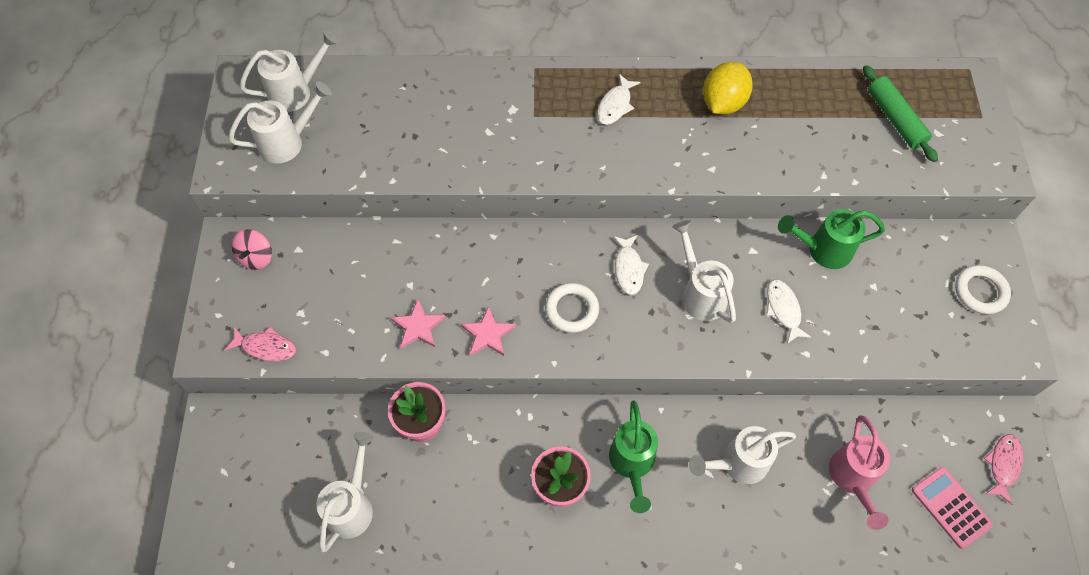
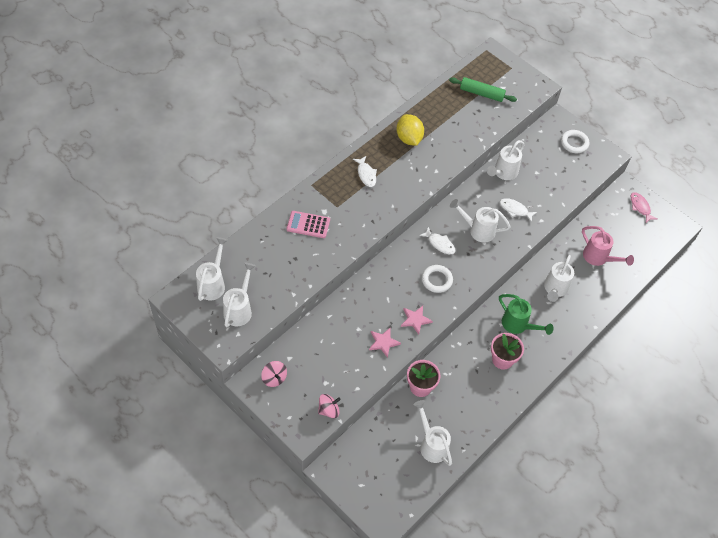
camera: 50 degrees left, 5 degrees down
(266, 347) = (328, 410): pink fish -> pink spinning top
(823, 250) = (503, 173): green watering can -> white watering can
(950, 507) = (639, 238): pink calculator -> pink calculator (308, 225)

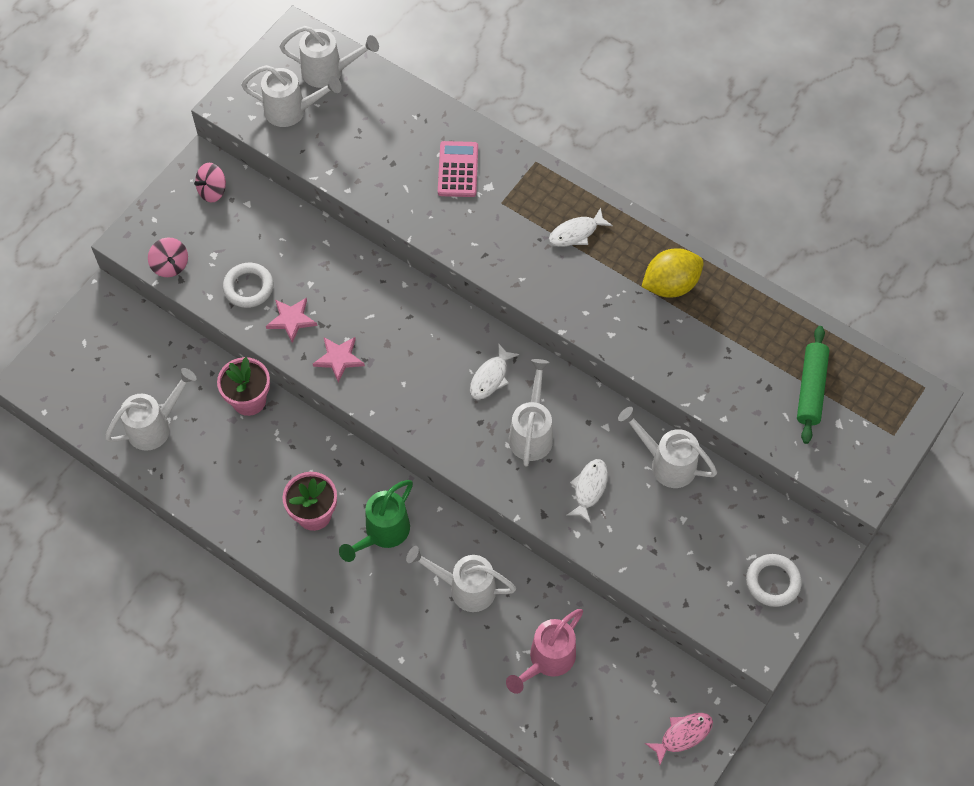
camera: 85 degrees right, 5 degrees up
(437, 280) = (418, 381): white ring -> white ring (248, 287)

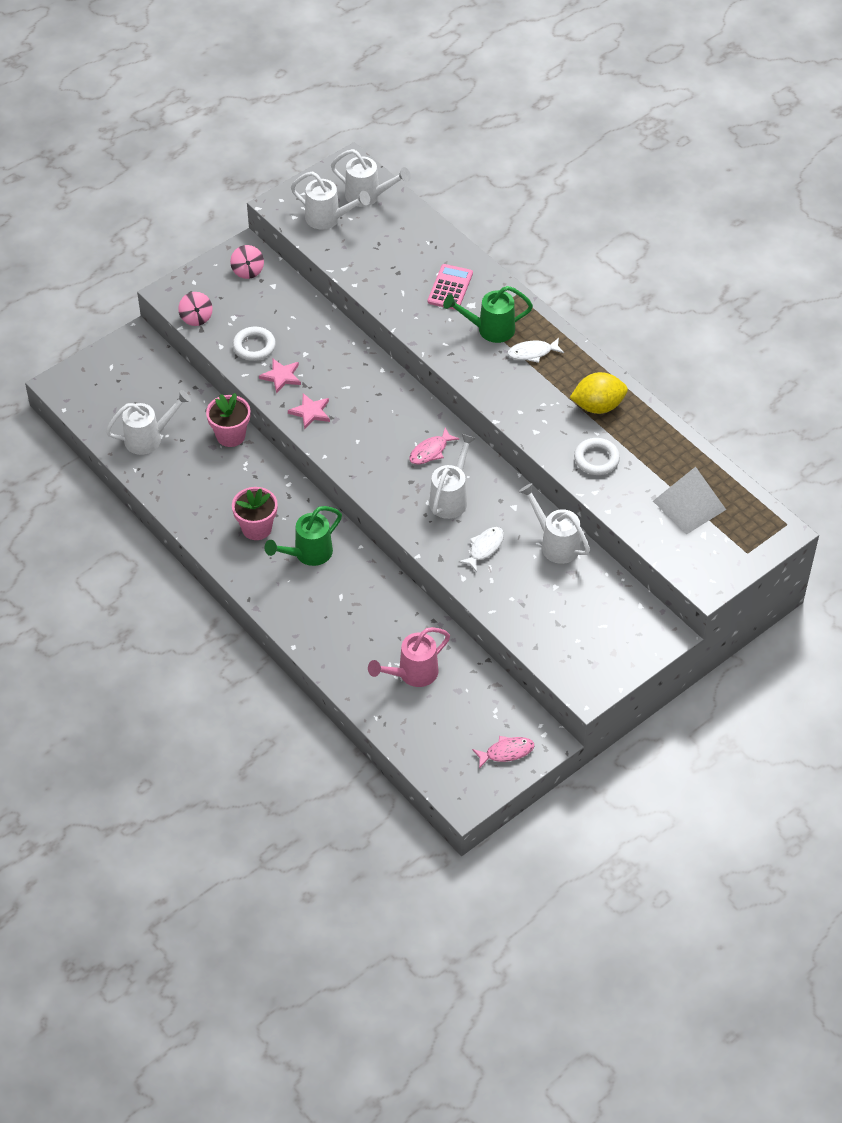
camera: 15 degrees right, 10 degrees down
(212, 191) = (247, 271): pink spinning top -> pink spinning top turned 75 degrees counterclockwise
(465, 588) = (362, 608): white watering can -> none
(490, 377) = (430, 451): white fish -> pink fish
(519, 213) = (490, 329): none -> green watering can
(772, 582) = (614, 647): white ring -> white ring (596, 459)
(811, 389) = (689, 505): green rolling pin -> white pyramid

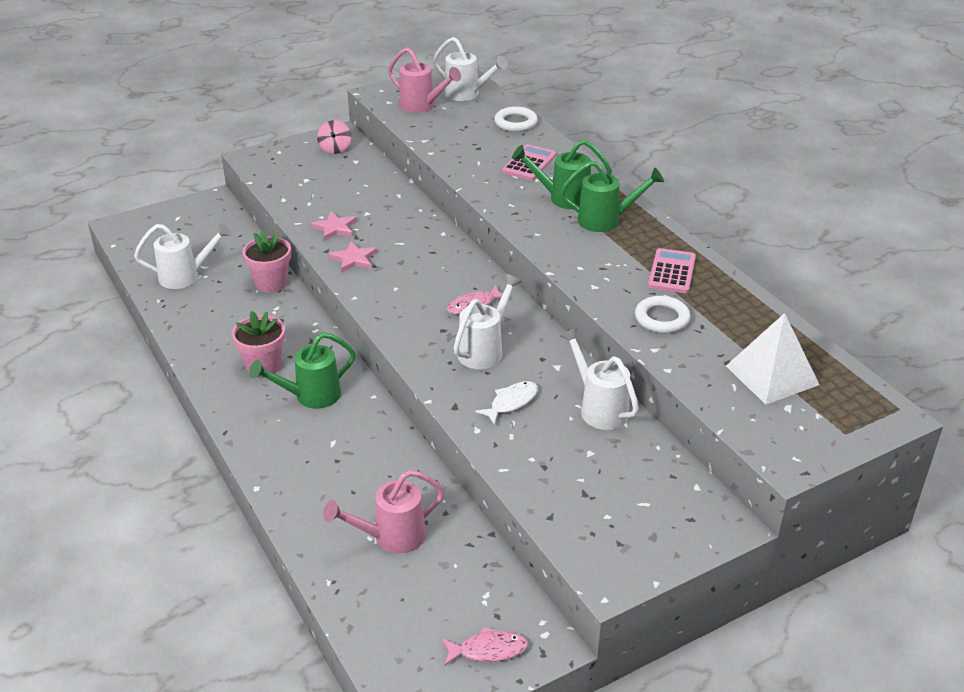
camera: 10 degrees right, 15 degrees down
(196, 318) = (269, 176): pink spinning top -> none
(254, 346) = (317, 202): white ring -> white ring (515, 123)
(328, 219) = (422, 106): white watering can -> pink watering can
(532, 353) = (605, 220): white fish -> green watering can
(598, 406) = (671, 272): yellow lemon -> pink calculator

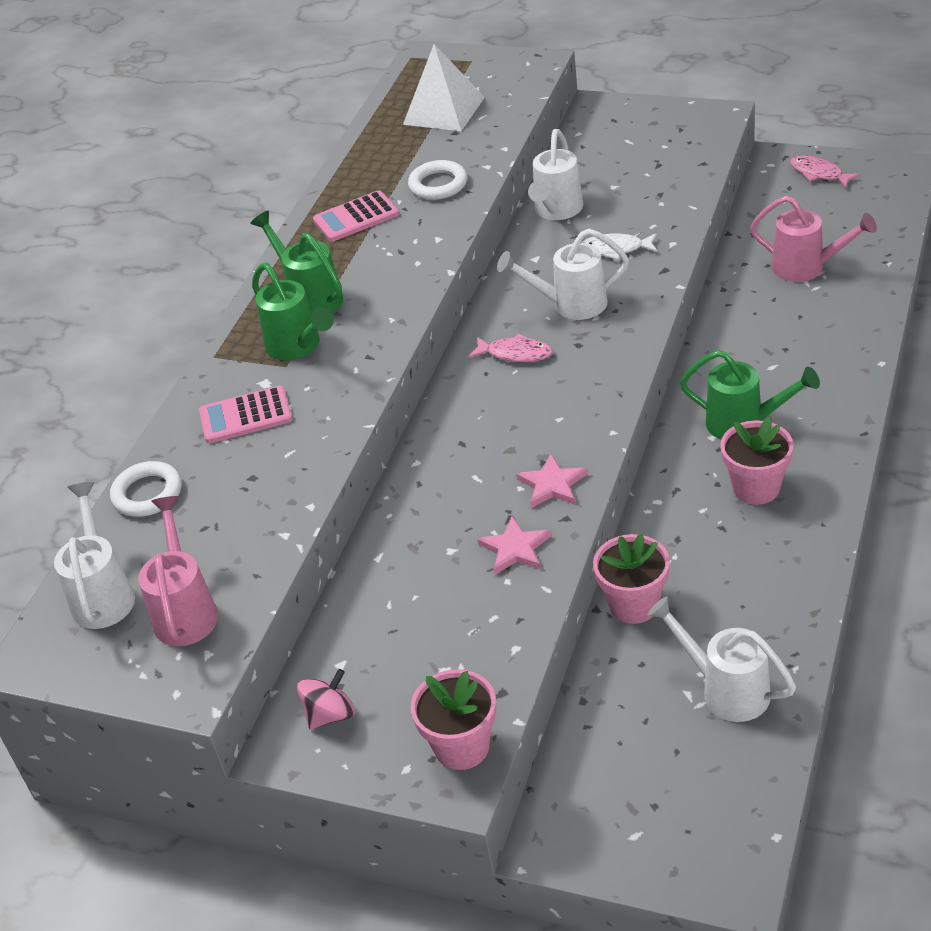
camera: 125 degrees left, 5 degrees up
(264, 166) = (462, 747): none -> pink flower pot

